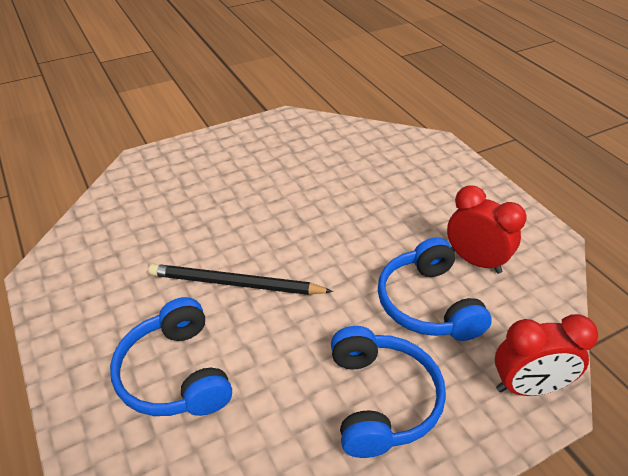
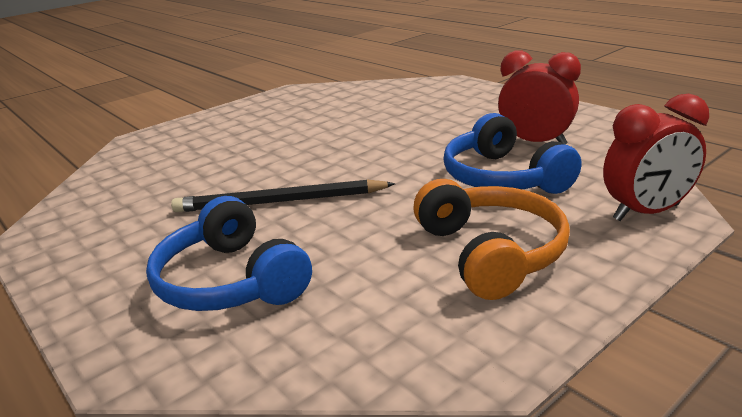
camera: 10 degrees left, 15 degrees down
(381, 400) = (490, 253): blue headphones -> orange headphones

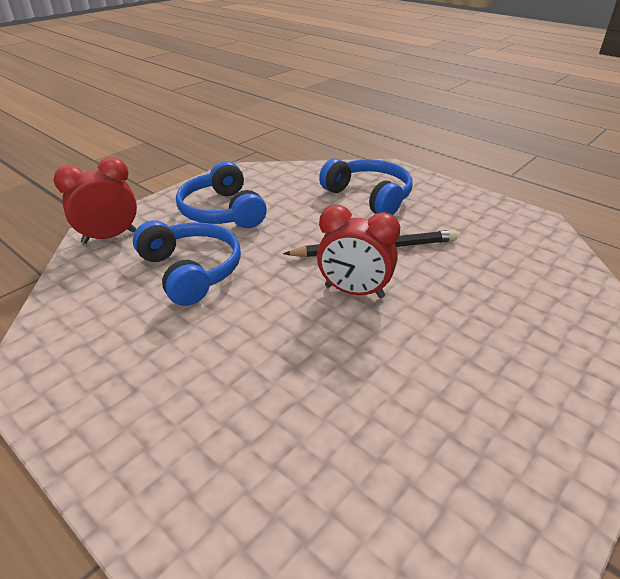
camera: 170 degrees right, 10 degrees up
(490, 253) = (222, 211): orange headphones -> blue headphones
(535, 142) = (136, 321): red clock -> red clock (354, 292)

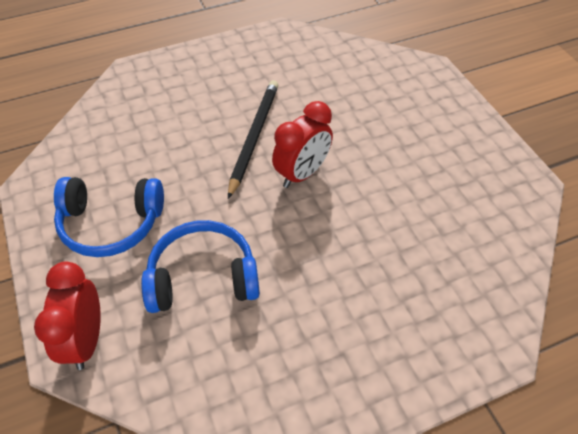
camera: 65 degrees left, 15 degrees up
(369, 196) = (171, 106): blue headphones -> none

